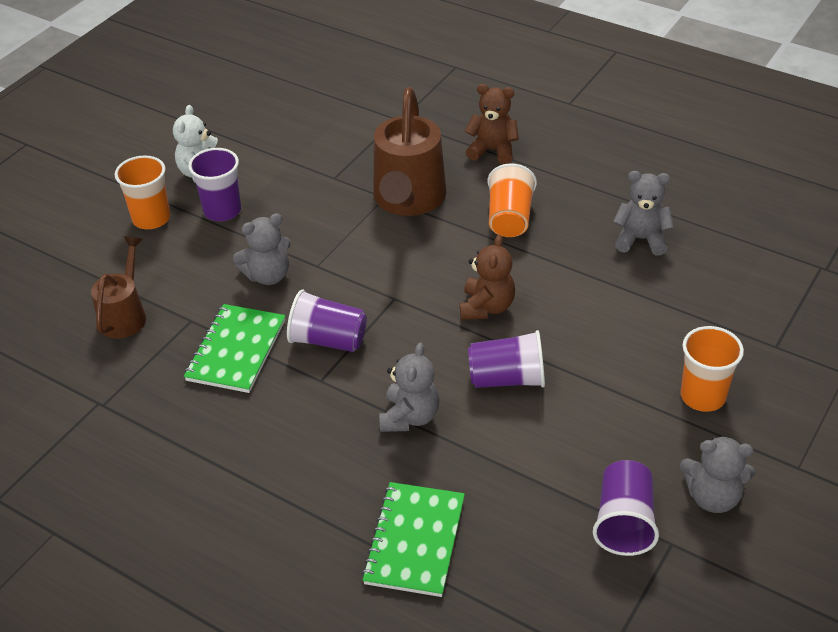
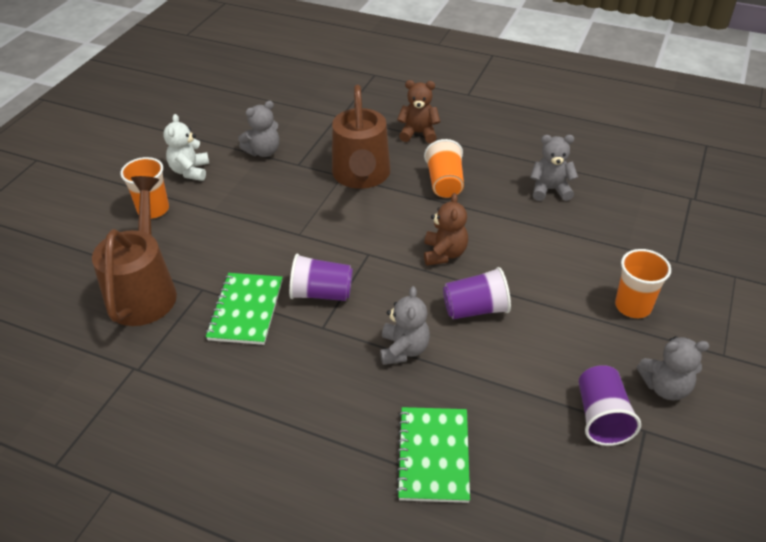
camera: 10 degrees left, 0 degrees up
(125, 315) = (144, 290): brown watering can -> brown watering can, size x1.70
(222, 210) = (212, 198): purple cup -> none
(268, 275) = (260, 246): grey teddy bear -> grey teddy bear (263, 152)

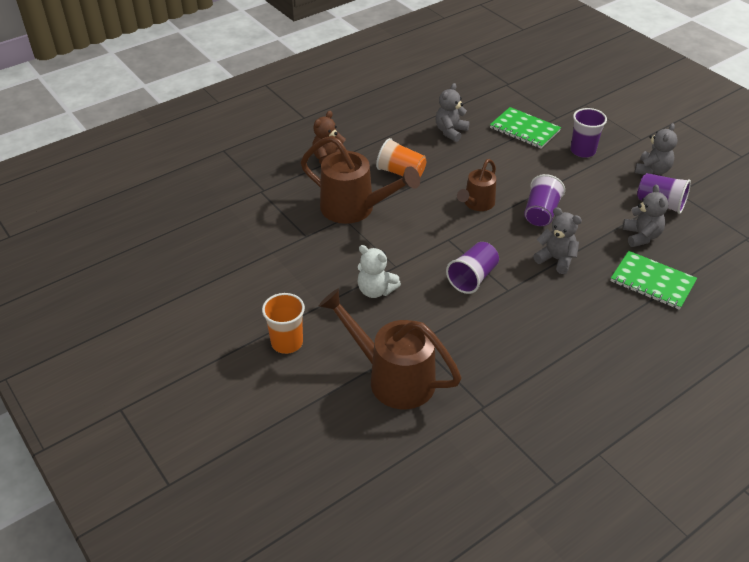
camera: 60 degrees left, 0 degrees up
(190, 171) = (252, 302): white teddy bear -> white teddy bear (376, 290)
(246, 310) = (461, 324): green notebook -> green notebook (524, 129)
(263, 152) = (268, 249): grey teddy bear -> grey teddy bear (641, 236)
(444, 253) = (477, 204): brown teddy bear -> brown watering can
(633, 306) = (582, 151): orange cup -> purple cup

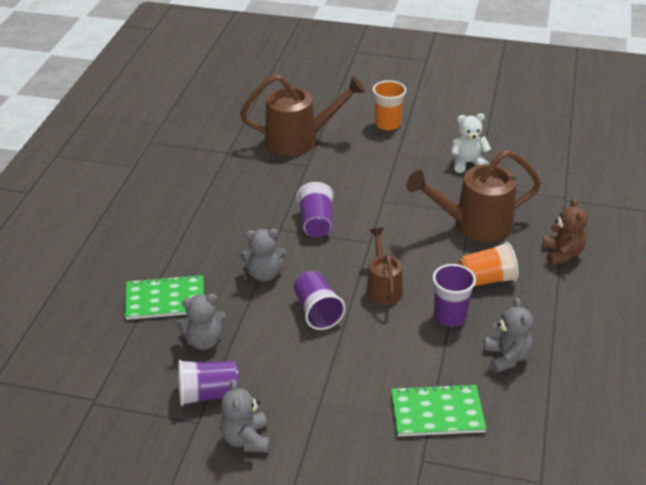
camera: 140 degrees right, 5 degrees down
(376, 290) = (374, 178): white teddy bear -> white teddy bear (467, 163)
(582, 151) = (345, 420): purple cup -> purple cup (450, 316)
(641, 236) = (203, 341): grey teddy bear -> grey teddy bear turned 60 degrees counterclockwise

